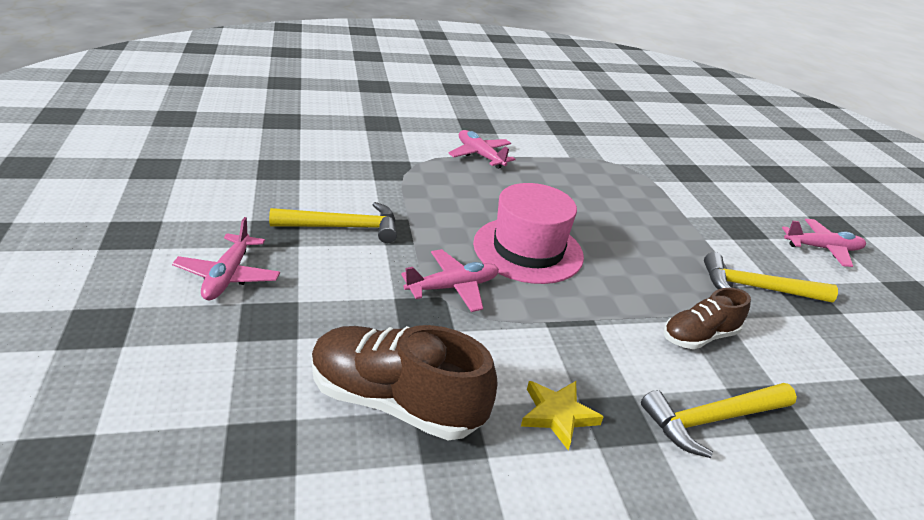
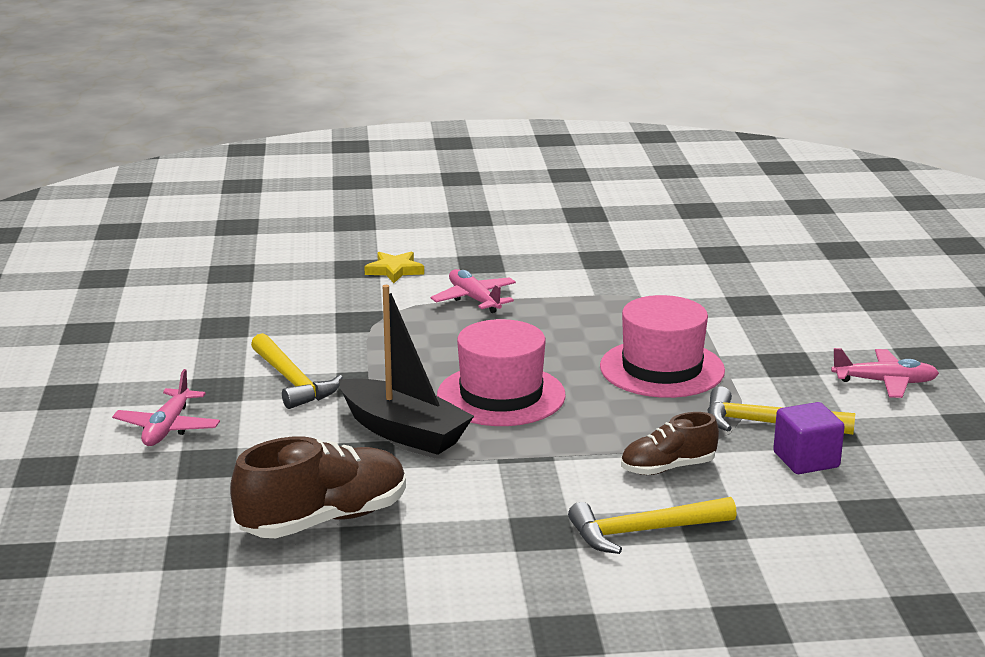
camera: 10 degrees right, 10 degrees down
(343, 227) = (293, 381): yellow hammer -> yellow hammer turned 60 degrees clockwise
(395, 402) = (324, 520): brown shoe -> brown shoe turned 120 degrees clockwise
(453, 287) = (403, 432): pink plane -> black boat
(557, 415) = (482, 528): yellow star -> yellow star (394, 270)
(648, 228) = (662, 369): none -> pink hat
(808, 329) = (806, 460): none -> purple cube

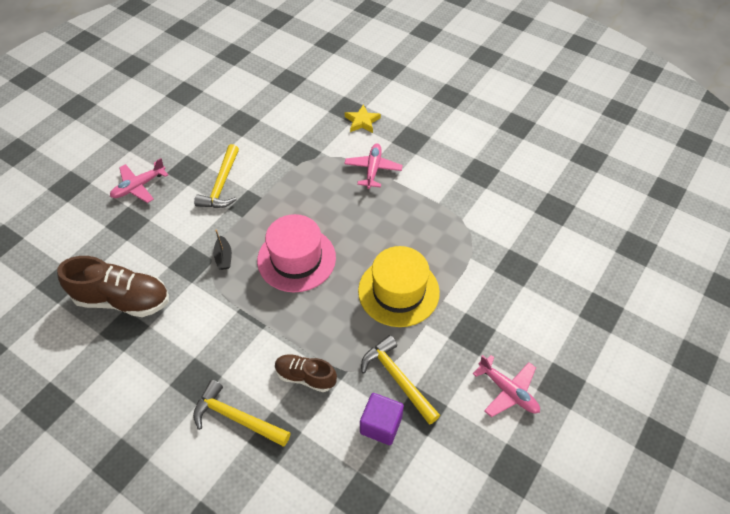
camera: 40 degrees right, 30 degrees up
(403, 432) = (224, 257): black boat -> black boat, size x0.44
(662, 369) = (398, 291): pink hat -> yellow hat

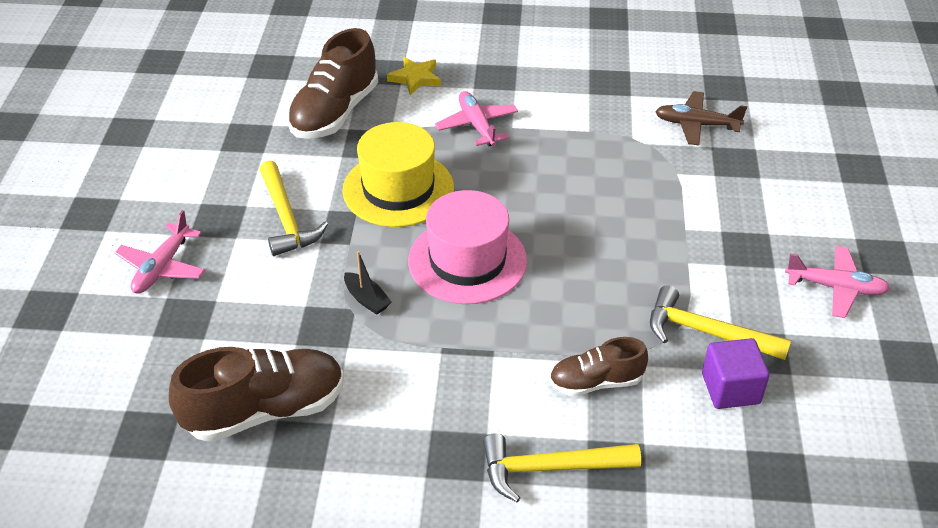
camera: 30 degrees left, 10 degrees down
(299, 126) = (335, 113): none -> brown shoe
(398, 291) = (626, 242): yellow hat -> yellow hat (398, 189)
(511, 228) = (696, 125): none -> brown plane

